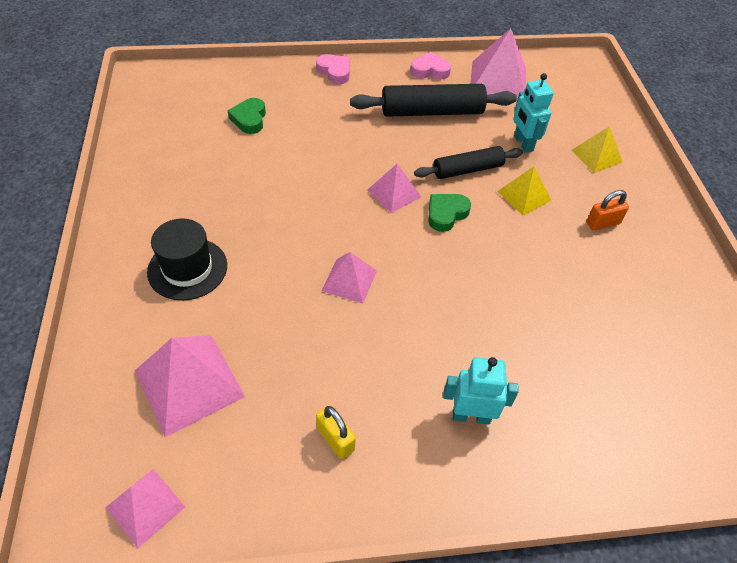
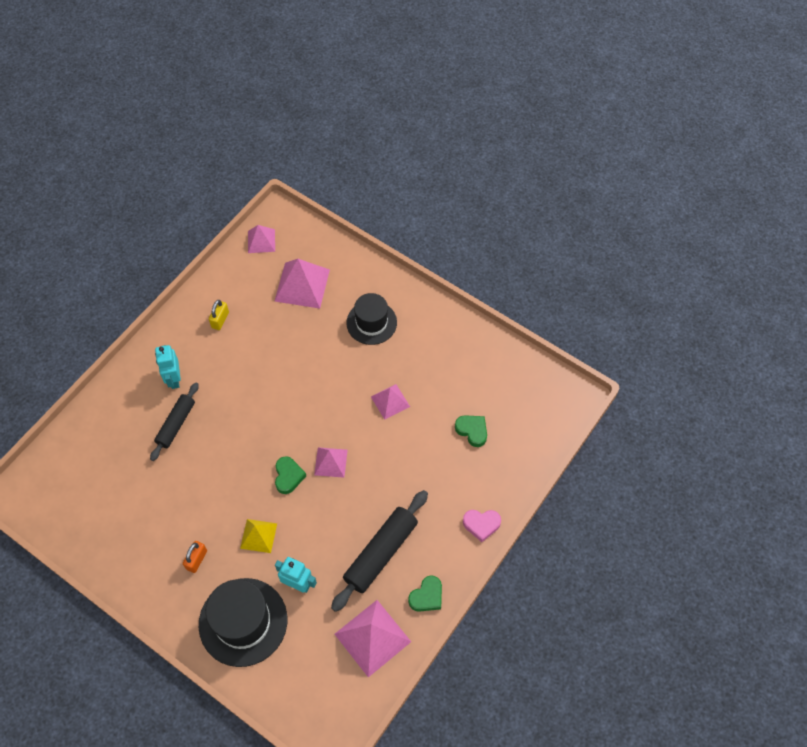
camera: 135 degrees right, 10 degrees up
(335, 439) = (220, 320): yellow padlock -> yellow padlock turned 75 degrees counterclockwise
(349, 280) = (293, 388): pink pyramid -> pink pyramid (390, 401)
(430, 70) = (427, 596): pink heart -> green heart
(467, 170) = (309, 523): black rolling pin -> black rolling pin (176, 424)
(471, 416) = (174, 379): turquoise robot -> turquoise robot turned 120 degrees clockwise
(596, 156) = (243, 622): yellow pyramid -> black hat

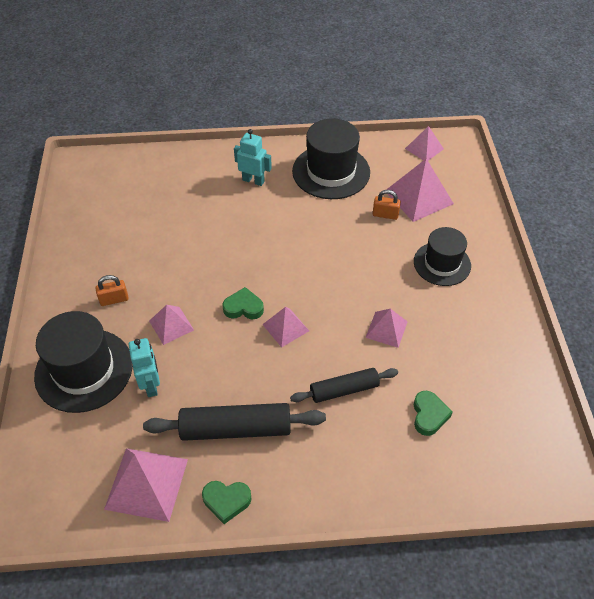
camera: 50 degrees right, 10 degrees down
(174, 379) = (253, 180): turquoise robot -> turquoise robot turned 75 degrees clockwise
(176, 424) = (217, 207): black rolling pin -> black rolling pin (344, 390)
(220, 320) = (331, 172): yellow padlock -> black hat
(258, 536) = (171, 325): yellow pyramid -> pink pyramid
(288, 476) = (243, 307): green heart -> green heart turned 135 degrees counterclockwise
(296, 320) = (385, 215): none -> orange padlock
(481, 524) = (343, 496): pink heart -> none

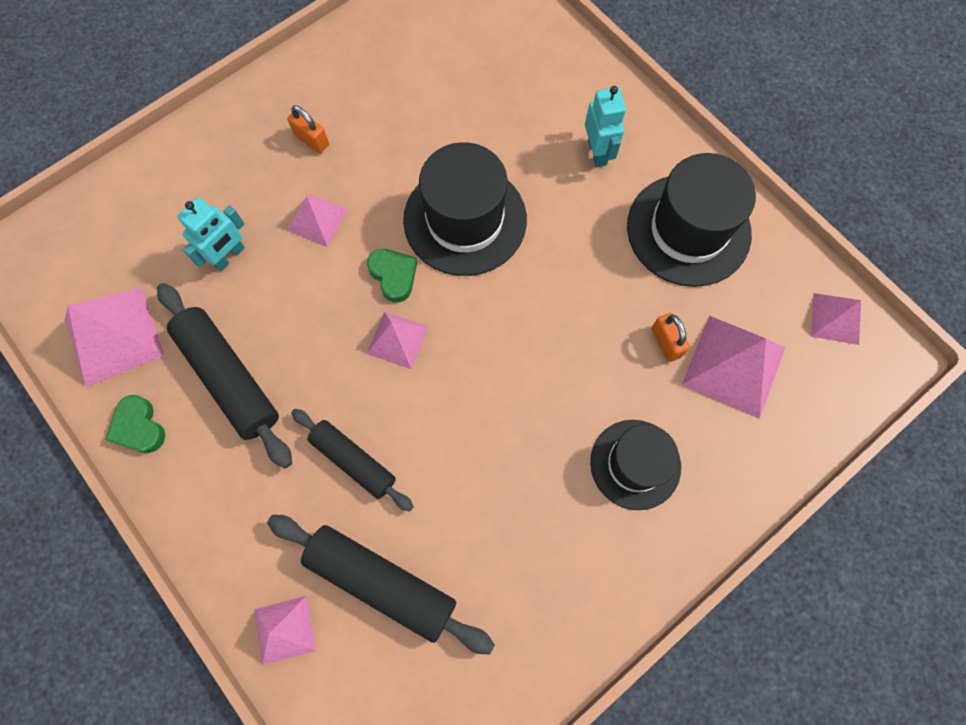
camera: 55 degrees right, 20 degrees up
(84, 370) = (206, 180): black hat -> black hat (465, 220)
(386, 329) = (476, 456): pink pyramid -> pink pyramid (284, 629)
(429, 415) = (381, 582): green heart -> black rolling pin

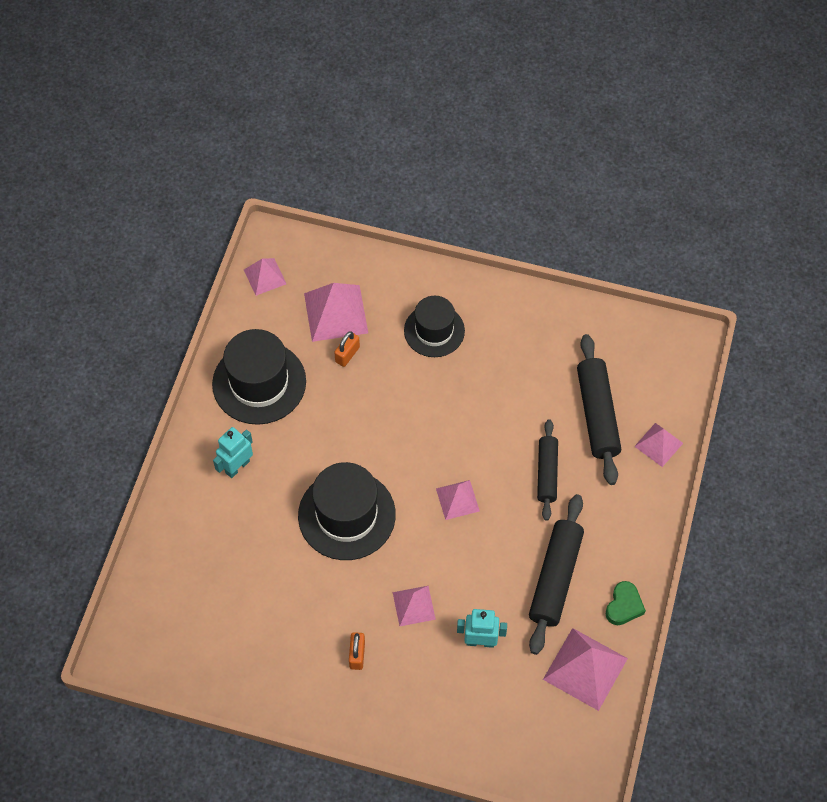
camera: 125 degrees left, 10 degrees down
(393, 276) = (417, 531): green heart -> none

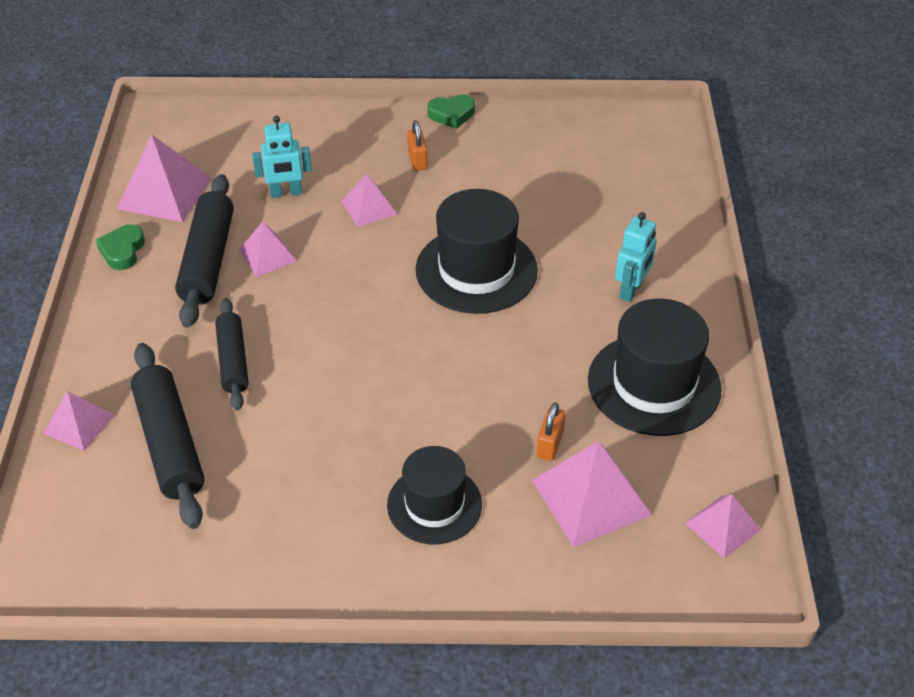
camera: 165 degrees right, 15 degrees down
(308, 710) = (452, 114): none -> green heart
(457, 499) = (344, 310): pink pyramid -> pink pyramid (267, 255)

